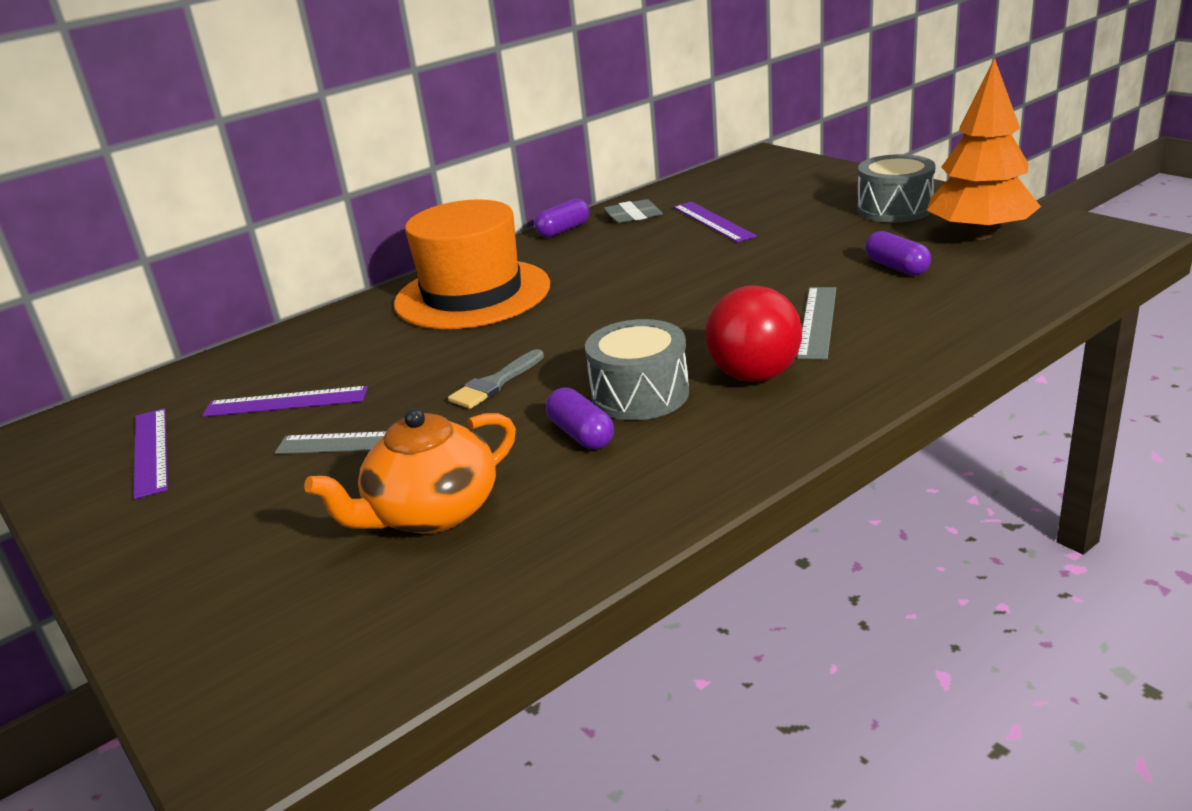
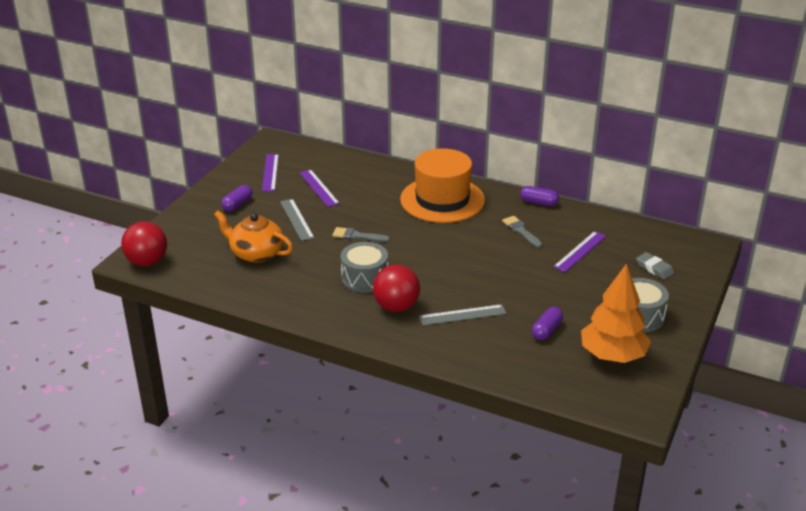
camera: 60 degrees right, 5 degrees up
(151, 451) = (270, 172): purple ruler -> purple ruler turned 45 degrees counterclockwise
(283, 710) = (147, 262): none -> red ball
(581, 434) = (325, 272): purple capsule -> purple capsule (237, 204)
(623, 250) = (521, 231): none -> grey brush
(633, 216) = (572, 221): grey eraser -> grey eraser (654, 268)

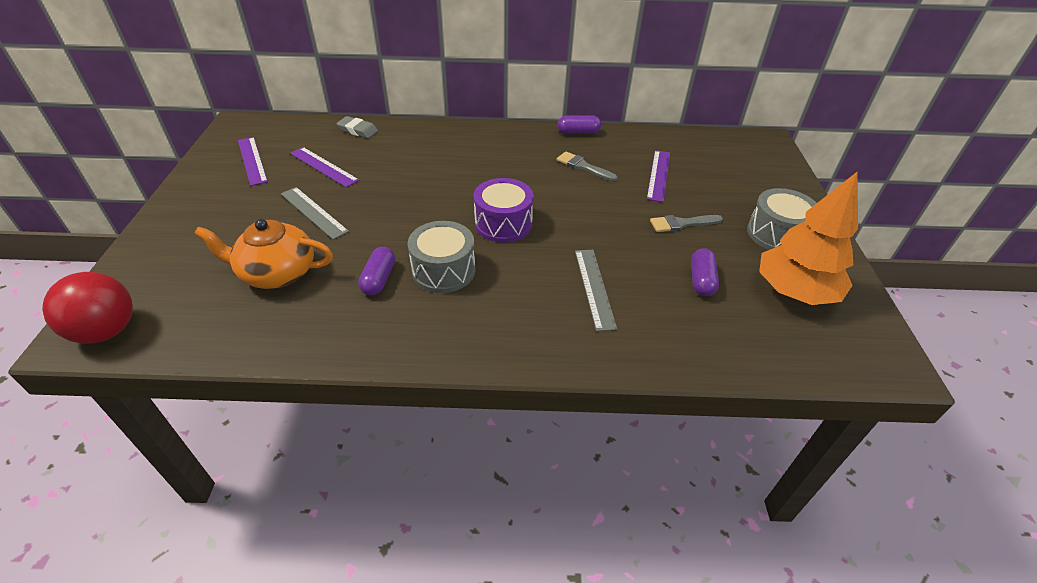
camera: 25 degrees left, 10 degrees up
(237, 204) = (223, 210): purple capsule -> purple capsule (379, 279)
(357, 236) = (402, 216): grey brush -> grey brush (681, 224)
(396, 307) = (507, 300): red ball -> none
(426, 258) = (503, 223): none -> purple drum
(442, 200) = (476, 151): orange hat -> none
(462, 315) = (594, 288): grey ruler -> grey ruler turned 60 degrees counterclockwise
(654, 268) = (742, 176): grey eraser -> grey eraser (358, 130)

